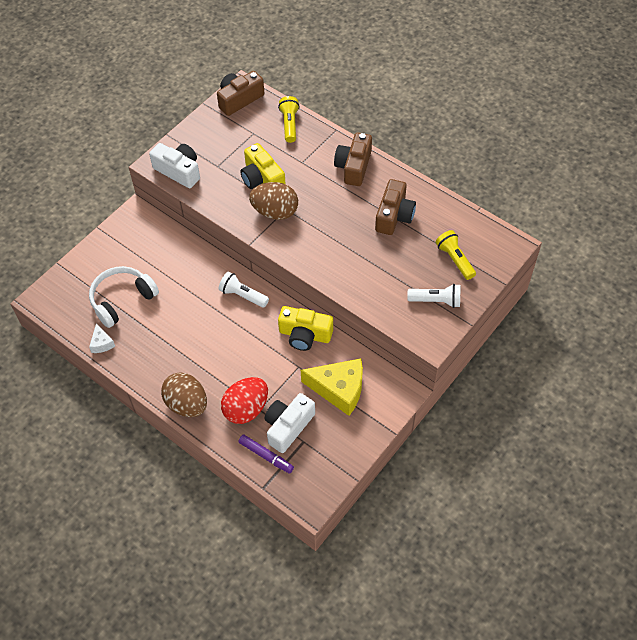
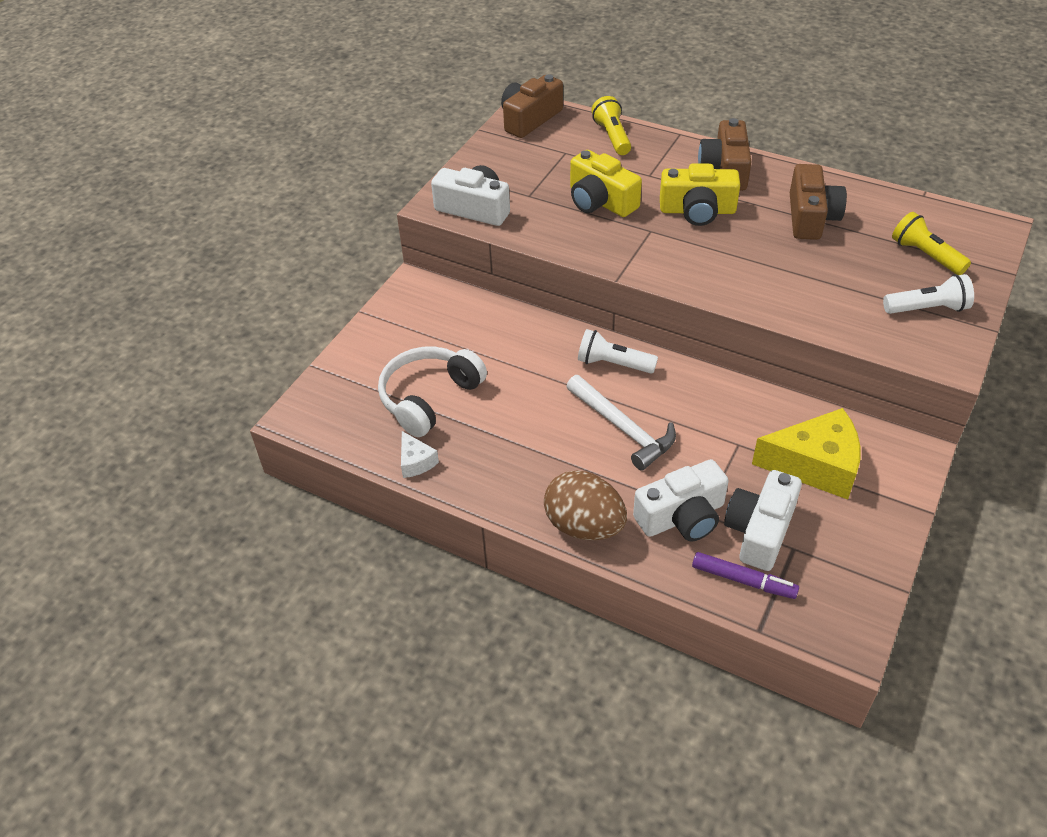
camera: 10 degrees left, 10 degrees down
(232, 343) = (623, 428): none -> white hammer
(246, 409) = (682, 517): red egg -> white camera
(275, 212) = (637, 236): brown egg -> none
(305, 335) = (729, 400): yellow camera -> yellow camera (697, 210)

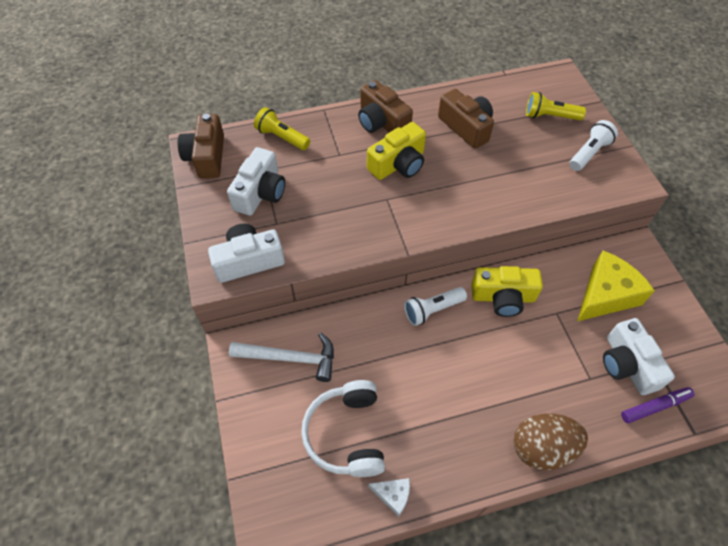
camera: 45 degrees left, 10 degrees up
(600, 201) = (330, 196): yellow camera -> yellow camera (503, 297)
(623, 428) = (488, 354): white hammer -> white hammer (290, 358)
(682, 517) = (583, 391): white camera -> white camera (260, 193)

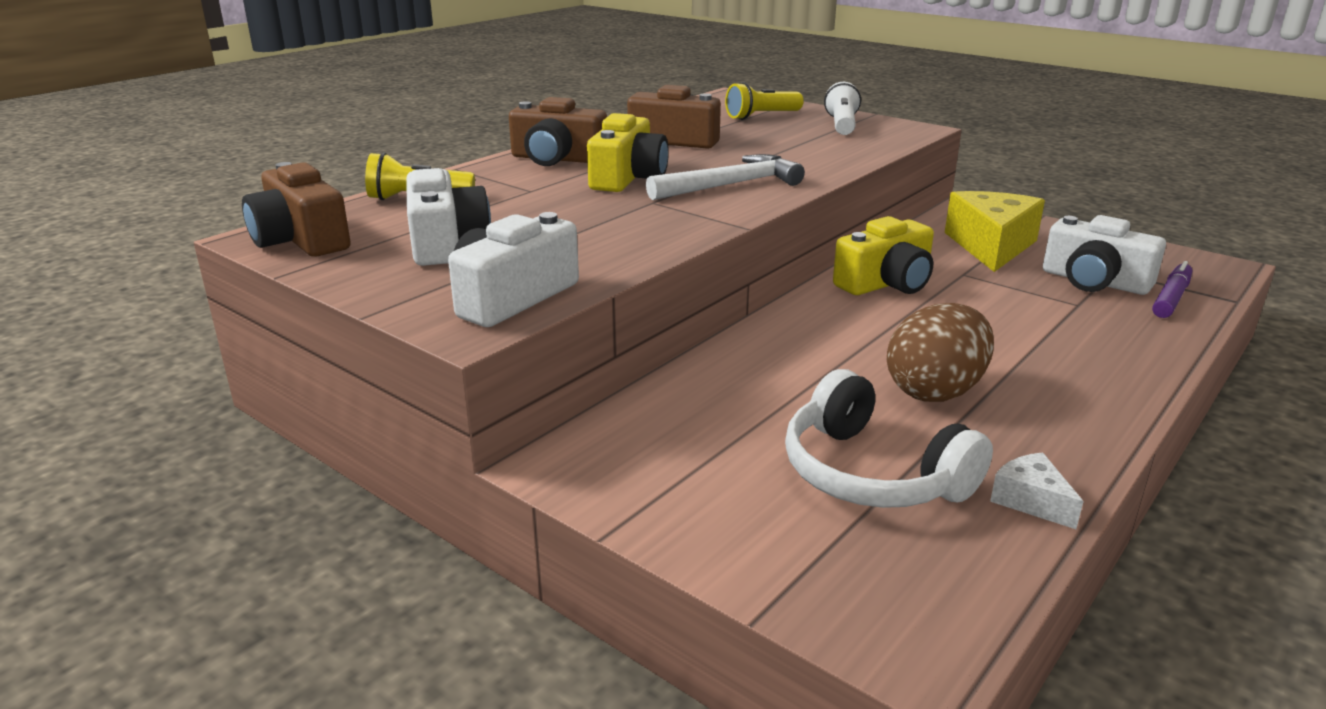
camera: 35 degrees left, 30 degrees down
(290, 358) = (673, 438): white hammer -> white hammer (731, 185)
(393, 495) = (1031, 501): white cheese -> white cheese turned 105 degrees counterclockwise
(432, 310) = (816, 321): white flashlight -> none
(542, 448) = (1125, 374): brown egg -> brown egg (935, 391)

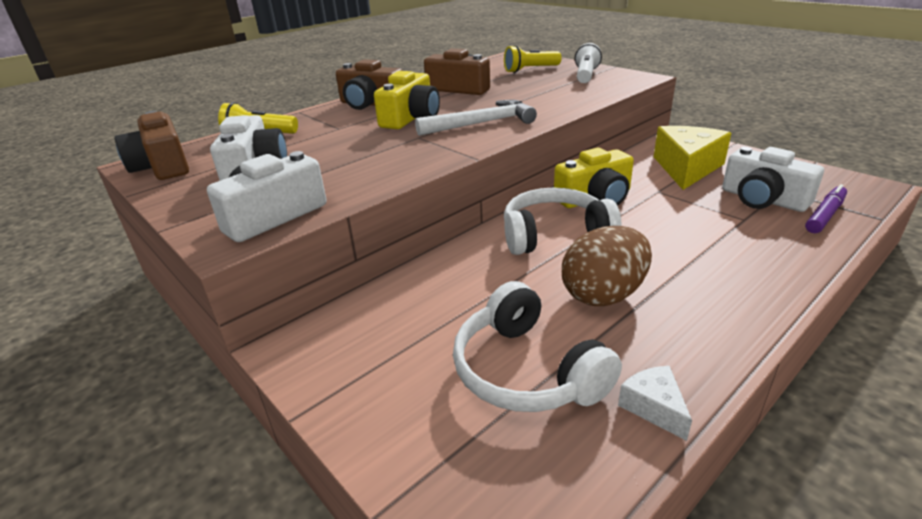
camera: 10 degrees right, 5 degrees up
(850, 327) = (554, 235): none -> white headphones

